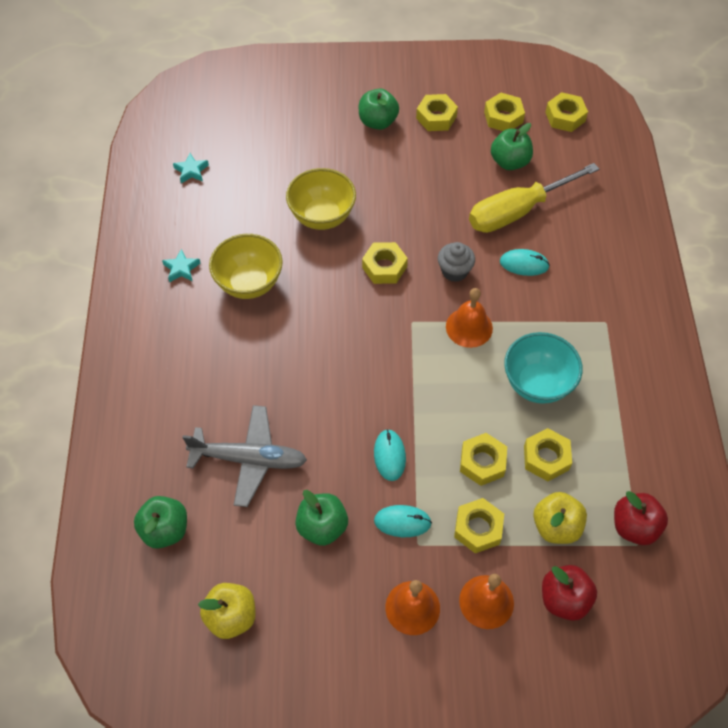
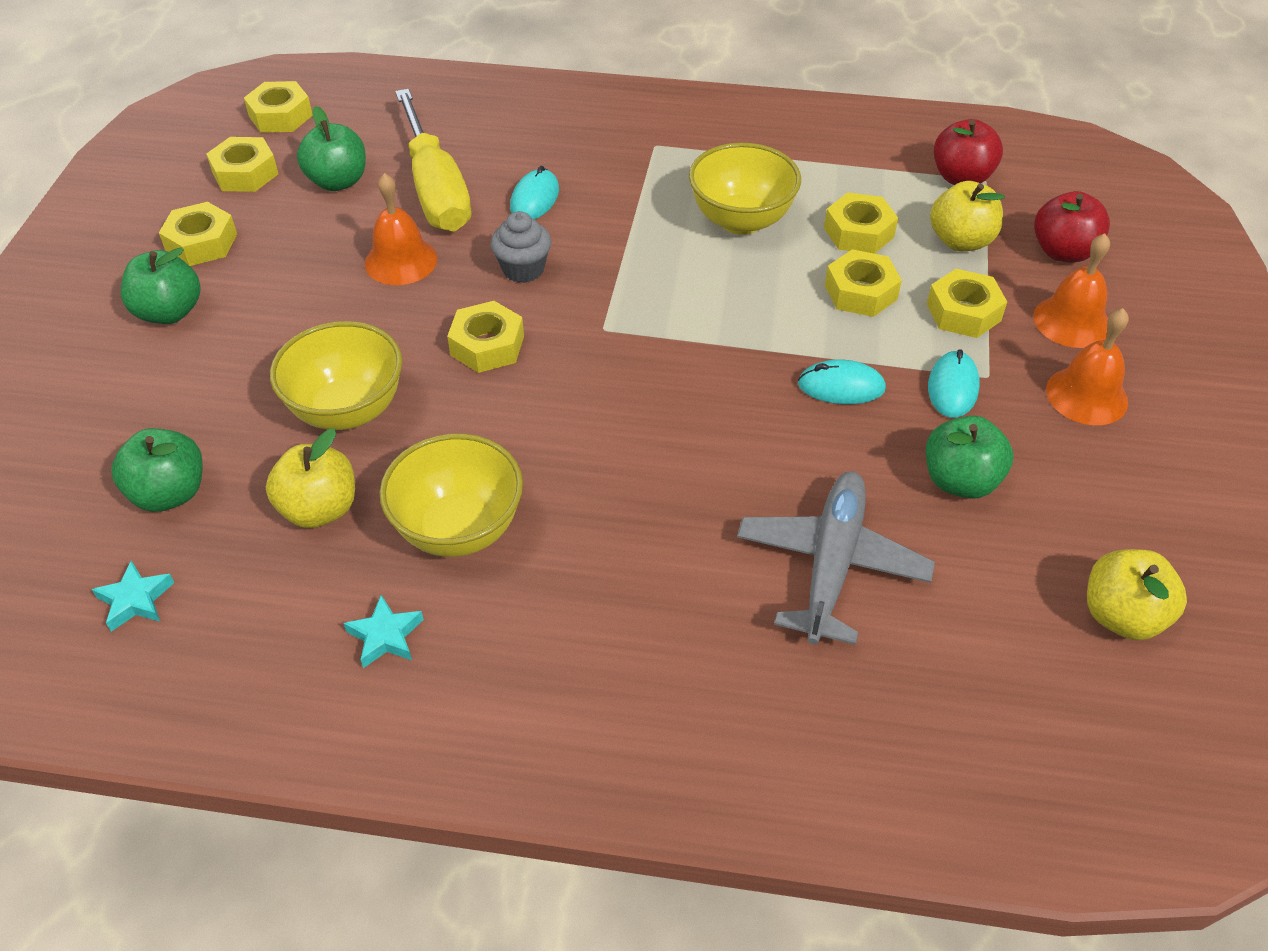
camera: 80 degrees left, 10 degrees down
(165, 530) = (965, 703): green apple -> green apple (169, 493)
(253, 223) = (319, 509): none -> yellow apple
(469, 327) = (630, 270): orange bell -> orange bell (401, 261)
(537, 384) = (741, 220): turquoise bowl -> yellow bowl

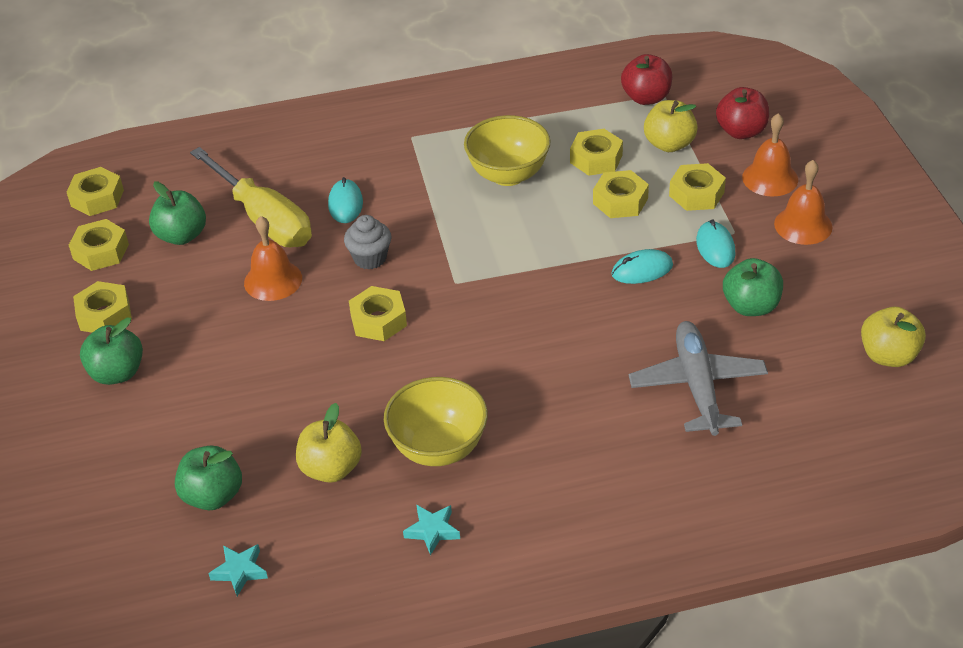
camera: 20 degrees left, 5 degrees down
(347, 410) = (305, 397): yellow bowl -> none

